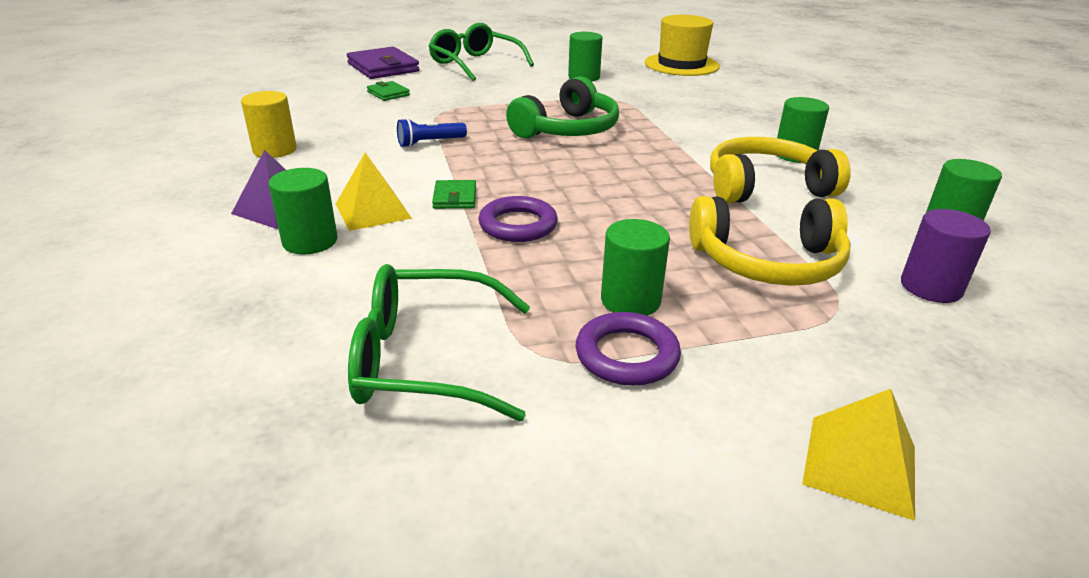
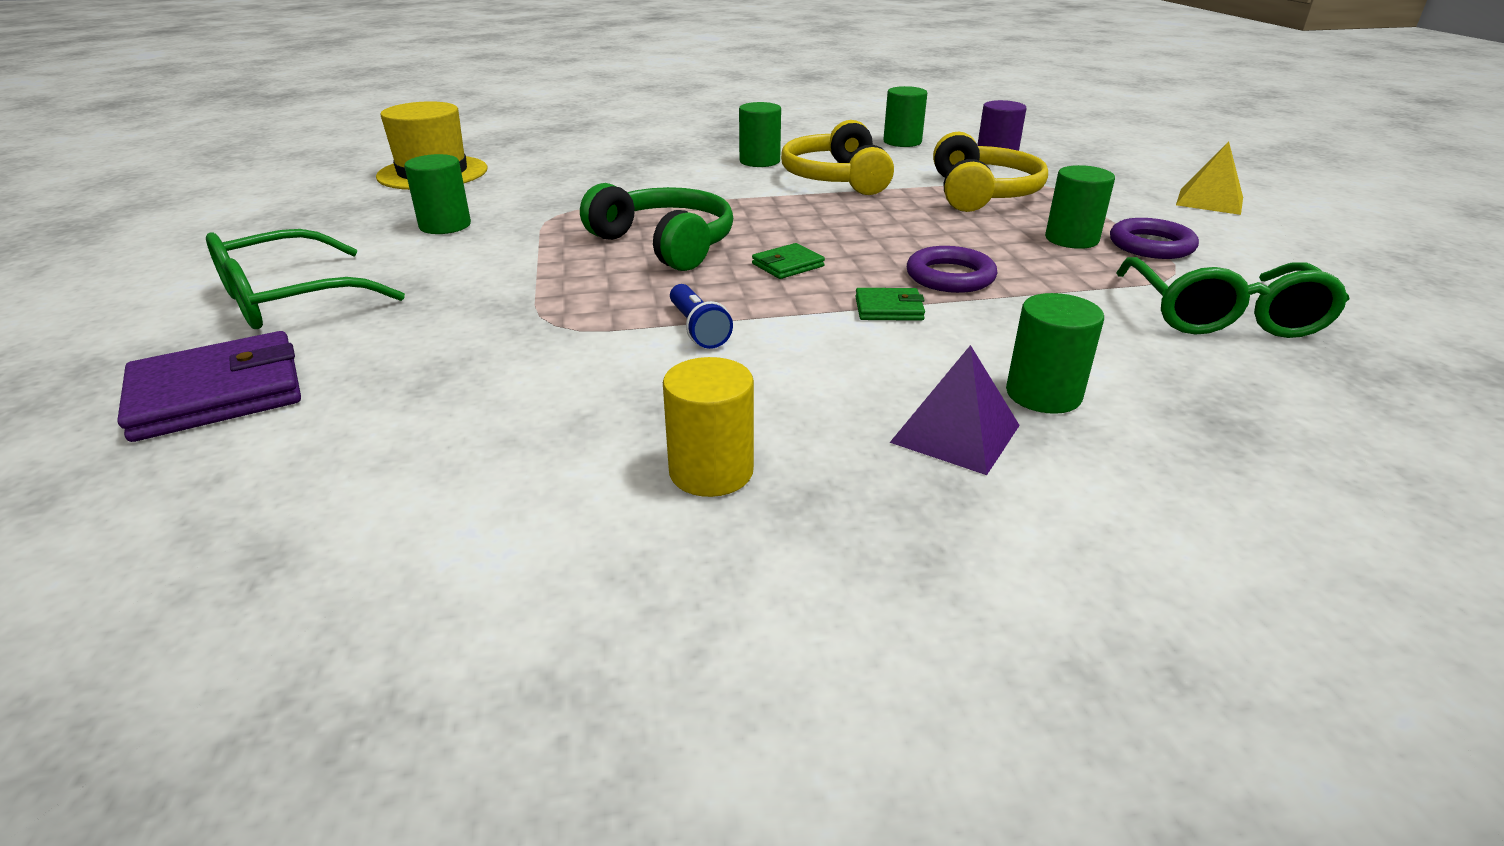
camera: 85 degrees left, 0 degrees up
(373, 211) = (940, 358): yellow pyramid -> none
(388, 93) = (421, 376): green wallet -> green wallet (787, 265)

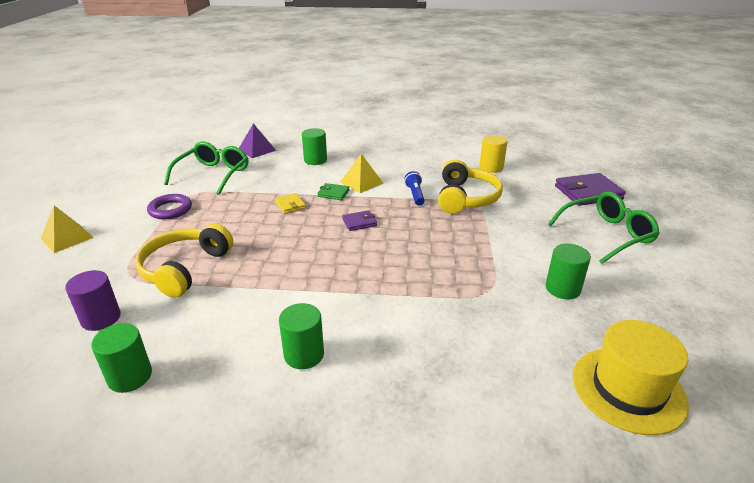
camera: 165 degrees left, 0 degrees up
(666, 244) = (417, 248): green headphones -> none
(711, 471) = (423, 155): yellow cylinder -> yellow cylinder (491, 168)
(787, 265) = (359, 222): green wallet -> purple wallet
(836, 178) = (263, 308): yellow headphones -> yellow headphones (466, 198)
(847, 342) = (361, 182): none -> yellow pyramid
(950, 276) = (290, 205): purple ring -> yellow wallet
(955, 433) = (352, 155): purple pyramid -> purple pyramid (257, 150)
(1071, 239) = (200, 219): green cylinder -> none

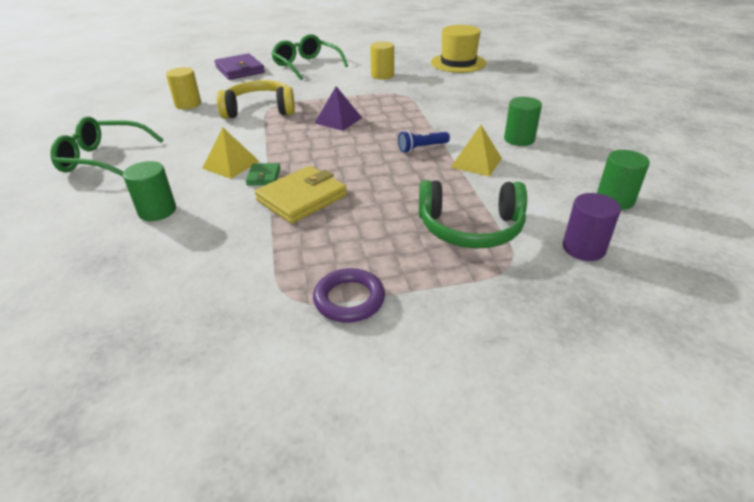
camera: 105 degrees left, 5 degrees up
(67, 238) = (485, 384): yellow pyramid -> yellow pyramid (476, 162)
(184, 268) = (470, 228): yellow headphones -> green headphones
(213, 174) = (212, 301): green glasses -> green glasses (103, 159)
(257, 150) = (99, 284): purple pyramid -> purple pyramid (338, 120)
(290, 205) = (302, 198): yellow wallet -> yellow wallet, size x1.95
(359, 222) = (326, 150): purple wallet -> none
(415, 195) = (257, 132): blue flashlight -> blue flashlight (422, 148)
(562, 289) = (382, 75): green cylinder -> yellow cylinder

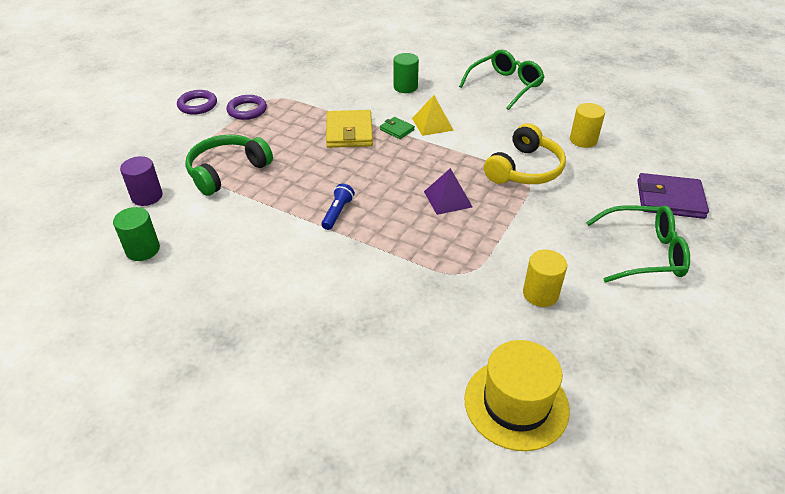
camera: 130 degrees right, 5 degrees up
(400, 364) = (197, 105): none -> purple ring
(476, 162) = (278, 224): yellow pyramid -> none
(519, 139) = (270, 276): green cylinder -> none

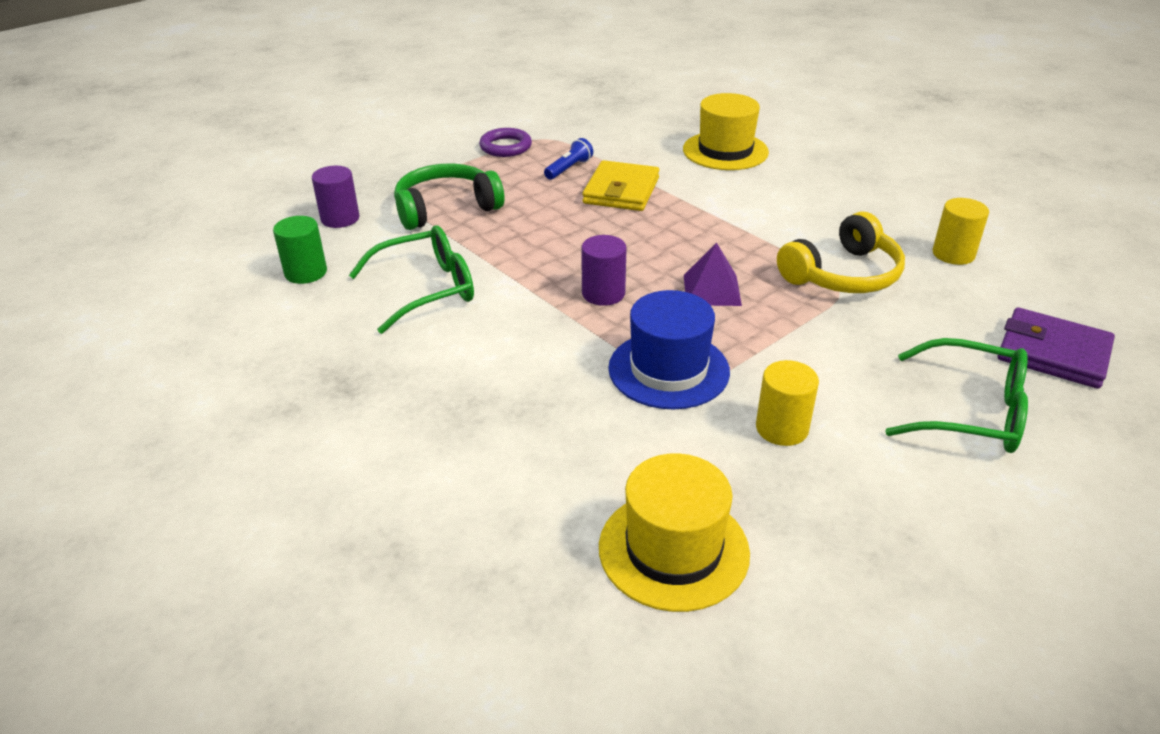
camera: 20 degrees right, 5 degrees down
(197, 105) = (450, 132): purple ring -> none
(337, 213) = (556, 278): blue flashlight -> blue flashlight (569, 169)
(376, 218) = (603, 293): none -> purple cylinder
(397, 129) = (686, 198): green wallet -> none
(405, 87) = (725, 151): green cylinder -> yellow hat
(432, 124) = (738, 199): yellow pyramid -> none
(449, 268) = (668, 370): none -> blue hat
(505, 85) = (870, 169): green glasses -> green glasses (427, 289)

